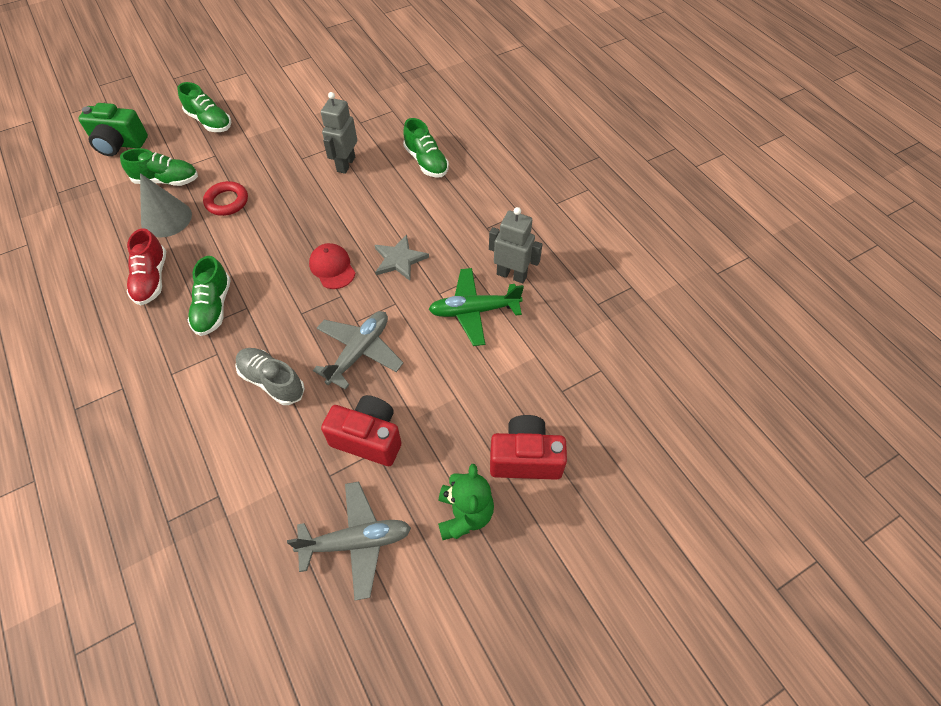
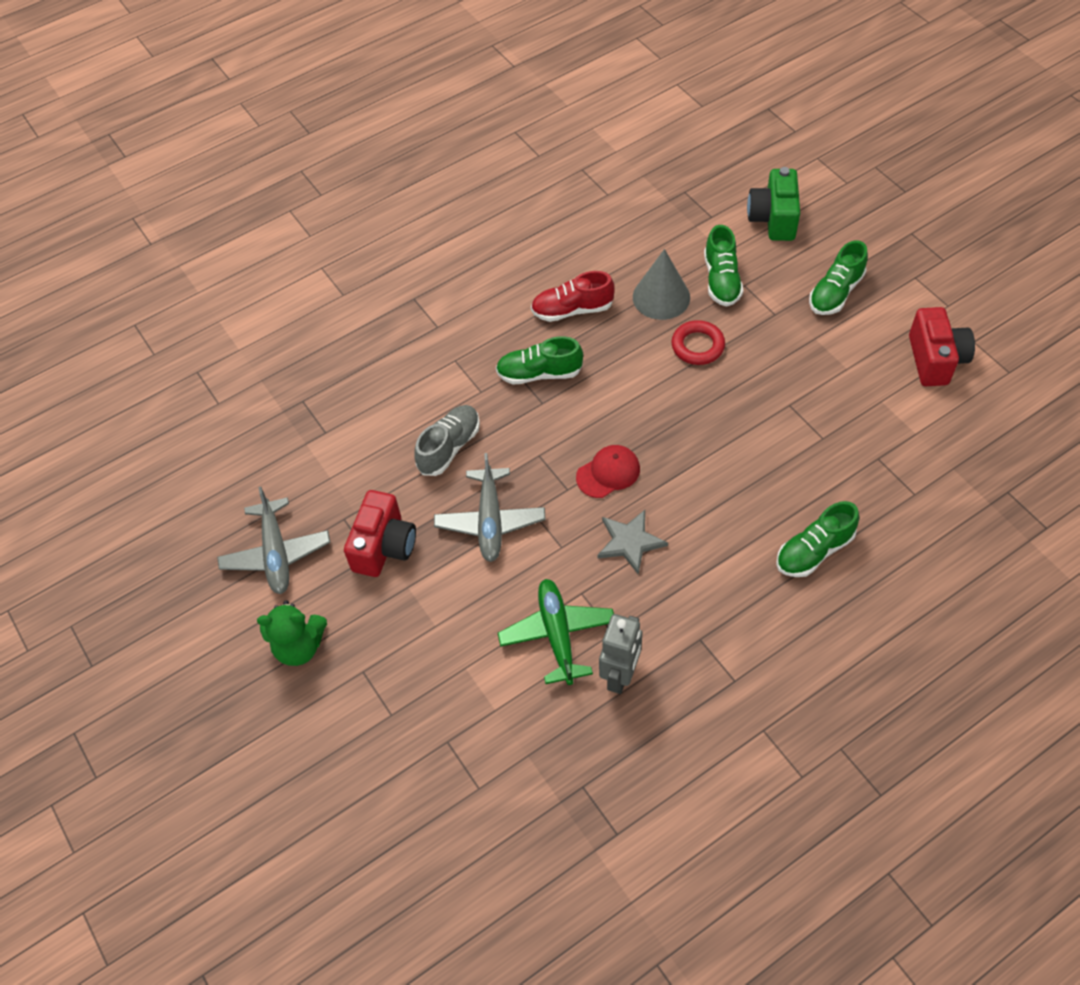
camera: 90 degrees right, 0 degrees up
(345, 164) = (788, 455): grey robot -> none
(359, 352) = (490, 521): grey plane -> grey plane turned 60 degrees clockwise
(525, 458) = (361, 703): red camera -> red camera (935, 360)

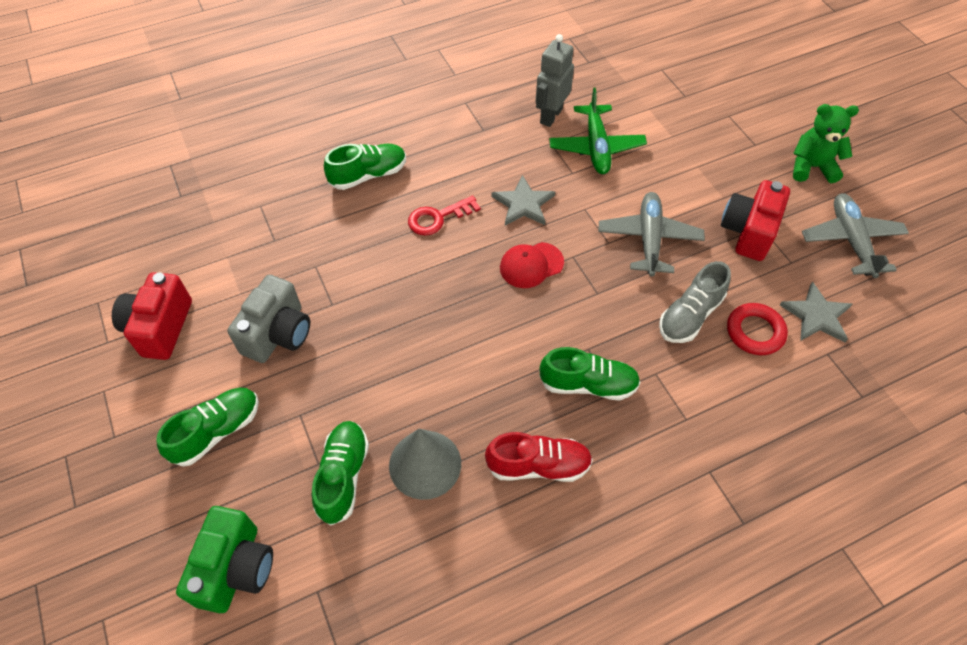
camera: 175 degrees left, 0 degrees up
(328, 466) = (816, 316): none -> grey star
(697, 346) = (402, 388): red ring -> red ring (755, 332)
(718, 510) = (437, 218): none -> red key
(825, 371) = (278, 334): none -> grey camera

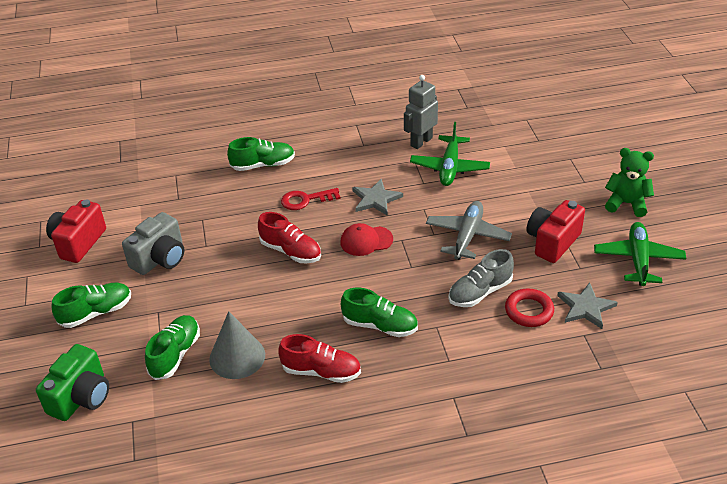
camera: 15 degrees right, 15 degrees down
(443, 295) = (291, 251): none -> red shoe
(851, 241) = (638, 260): grey plane -> green plane

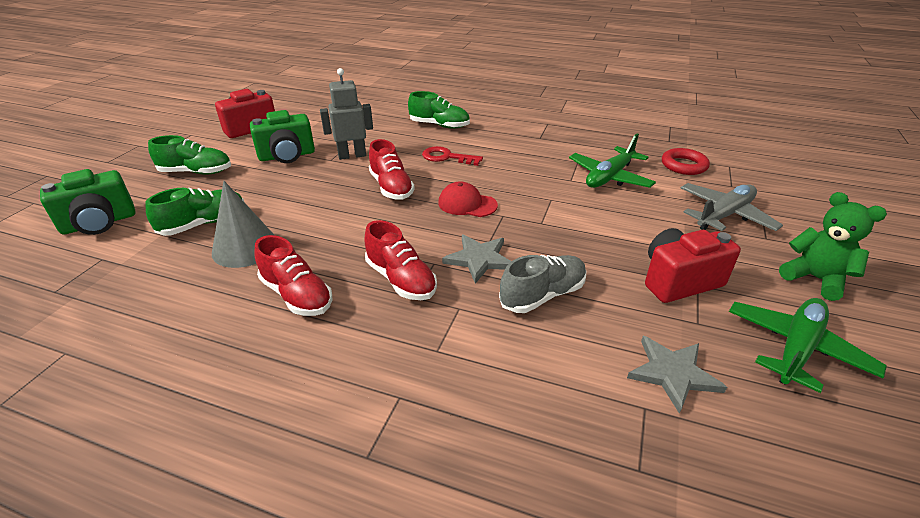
camera: 30 degrees right, 5 degrees down
(160, 259) = (287, 156): grey camera -> green camera
(375, 199) = (510, 177): grey star -> grey star (479, 259)
(380, 325) = (401, 280): green shoe -> red shoe
(421, 142) = (597, 151): grey robot -> grey robot (352, 155)
(467, 236) = (577, 237): grey plane -> grey plane (724, 215)
(480, 292) = (542, 295): grey shoe -> grey shoe turned 150 degrees clockwise
(529, 311) = (587, 342): red ring -> red ring (683, 165)

